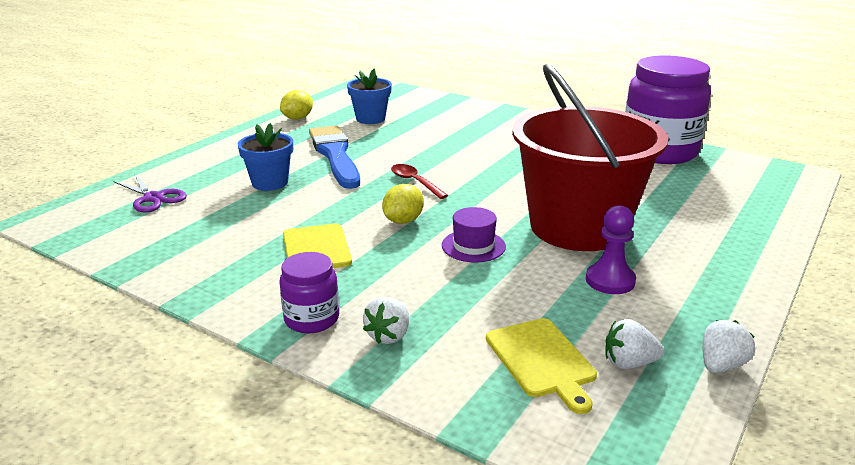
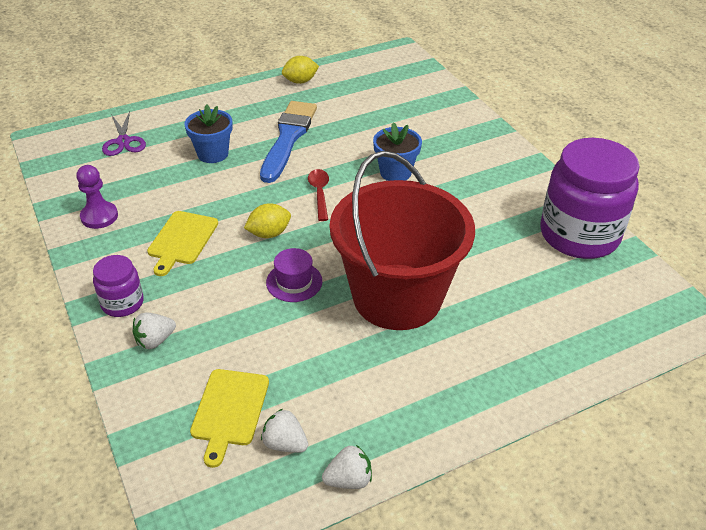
camera: 30 degrees right, 15 degrees up
(370, 119) = (358, 101): blue flower pot -> blue flower pot (395, 172)
(610, 280) = (359, 363): purple pawn -> purple pawn (99, 216)

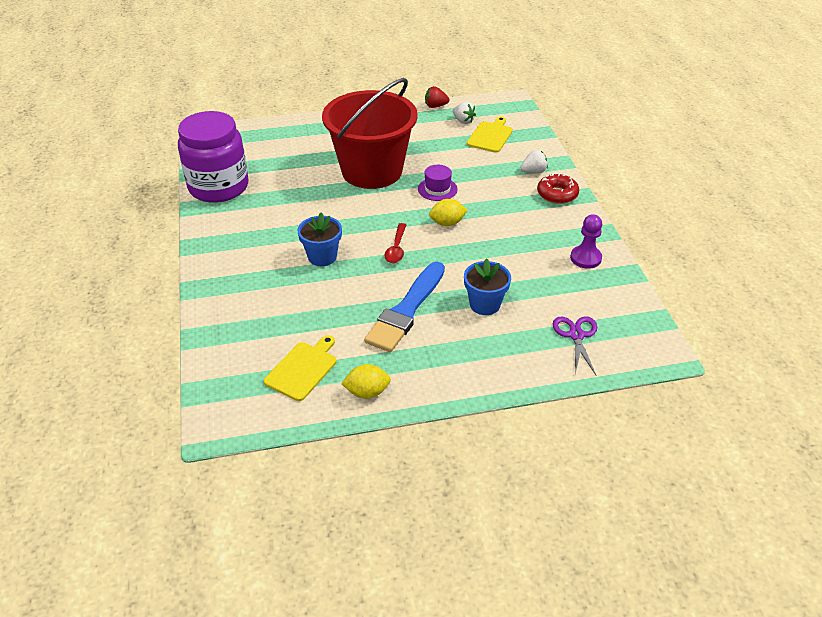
camera: 165 degrees left, 0 degrees up
(122, 303) = (557, 194): purple jar -> red donut
(181, 240) = (516, 229): yellow cutting board -> yellow cutting board (303, 369)
(349, 479) = (435, 106): white strawberry -> red strawberry

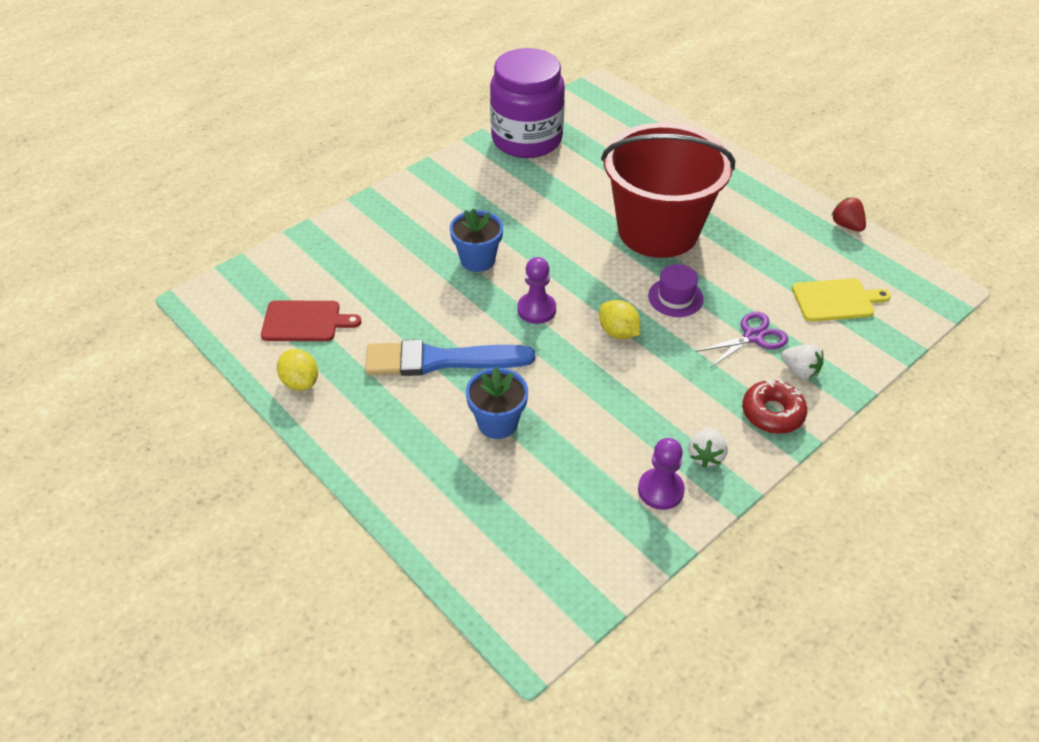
camera: 60 degrees right, 5 degrees up
(303, 369) = (305, 321): yellow cutting board -> red cutting board
(396, 248) = (536, 309): red spoon -> purple pawn
(463, 121) = (842, 262): white strawberry -> white strawberry (705, 455)
(576, 335) = (503, 531): purple scissors -> purple scissors (753, 337)

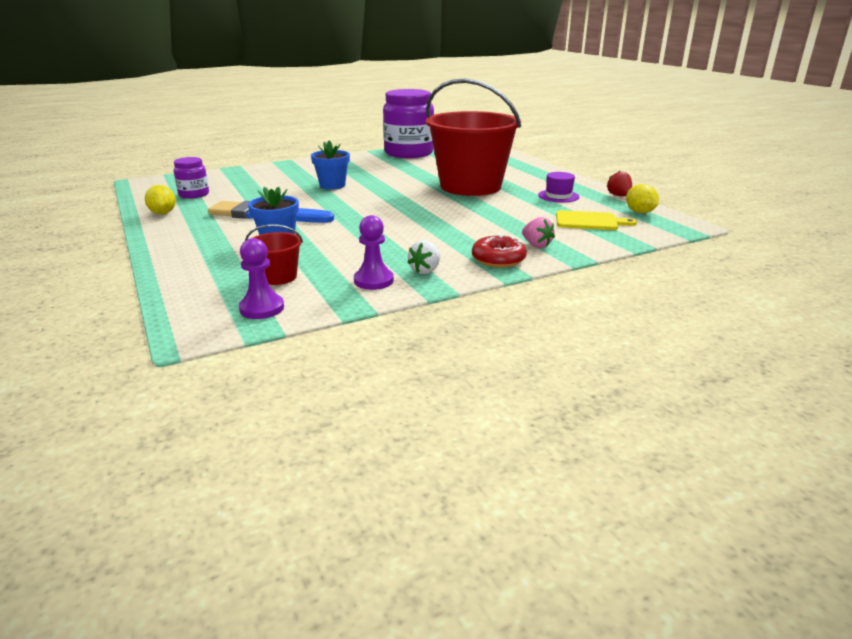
camera: 15 degrees right, 20 degrees down
(305, 321) = (194, 194): red cutting board -> purple jar
(536, 309) = (354, 204): purple pawn -> purple pawn (262, 308)
(550, 506) = (278, 277): none -> red bucket
(618, 332) = (404, 217): yellow lemon -> yellow lemon (639, 212)
(675, 297) = (461, 209): purple hat -> purple hat (558, 196)
(753, 337) = (509, 228): purple scissors -> none
(800, 371) = (536, 245): white strawberry -> pink strawberry

